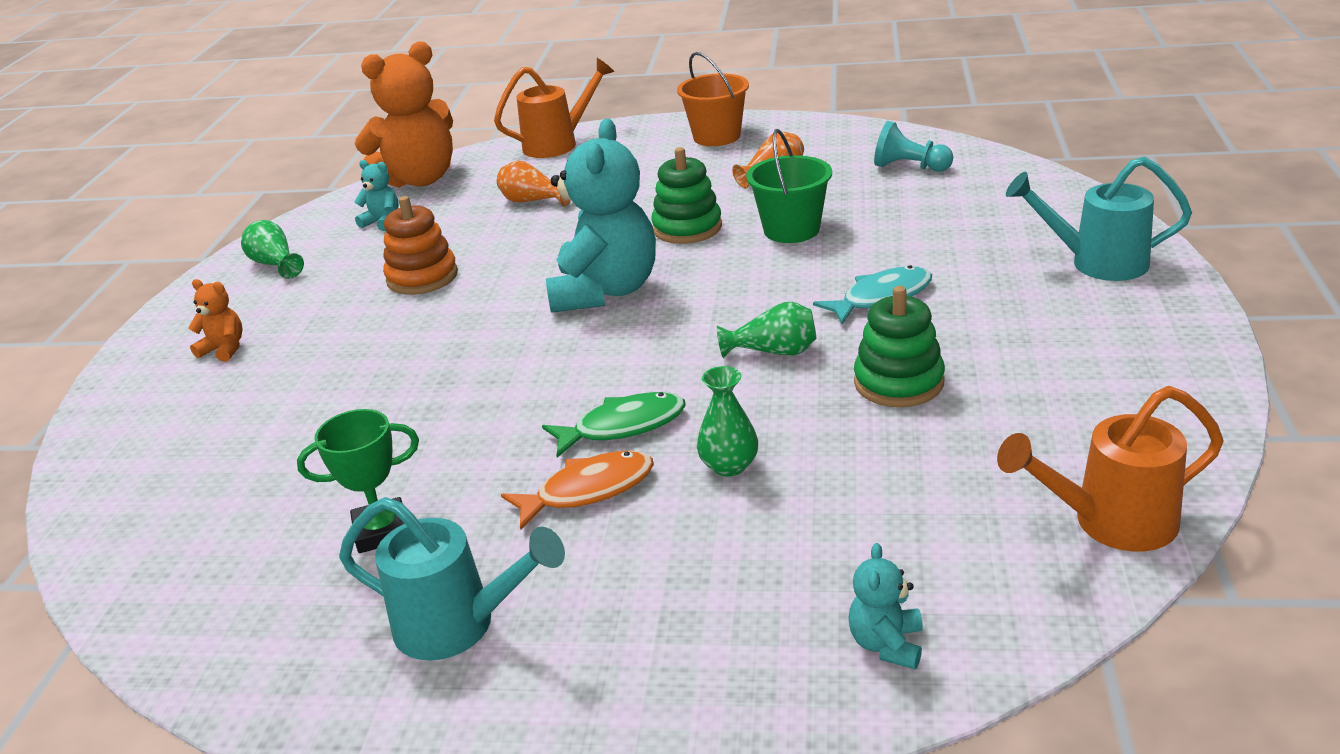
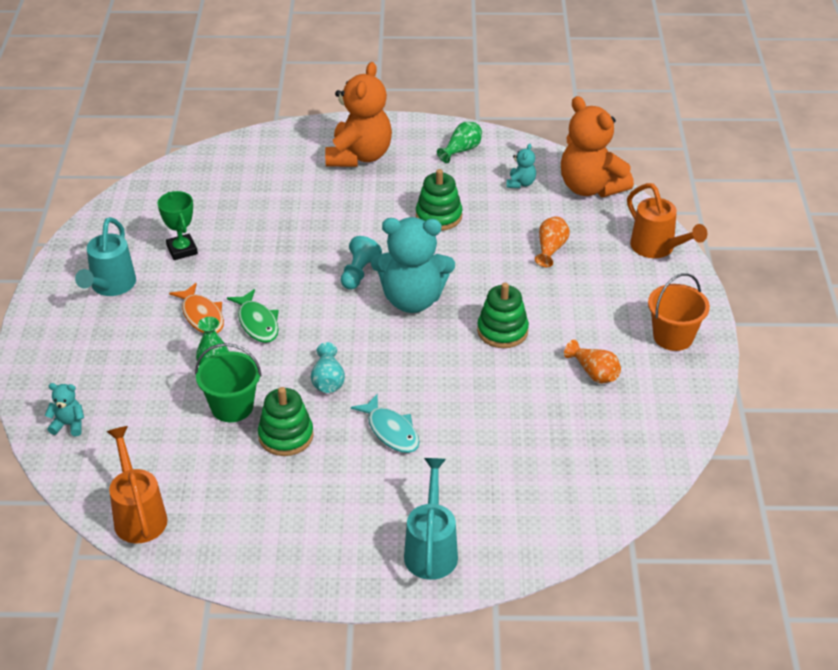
camera: 80 degrees right, 10 degrees up
(224, 349) = (359, 156): orange teddy bear -> orange teddy bear, size x2.31
(422, 277) = (439, 216): orange stacking toy -> green stacking toy
(774, 352) = (328, 380): green vase -> turquoise vase
(791, 230) = (496, 385): green bucket -> green bucket (232, 407)
(910, 167) = (608, 453): turquoise pawn -> turquoise pawn (359, 273)

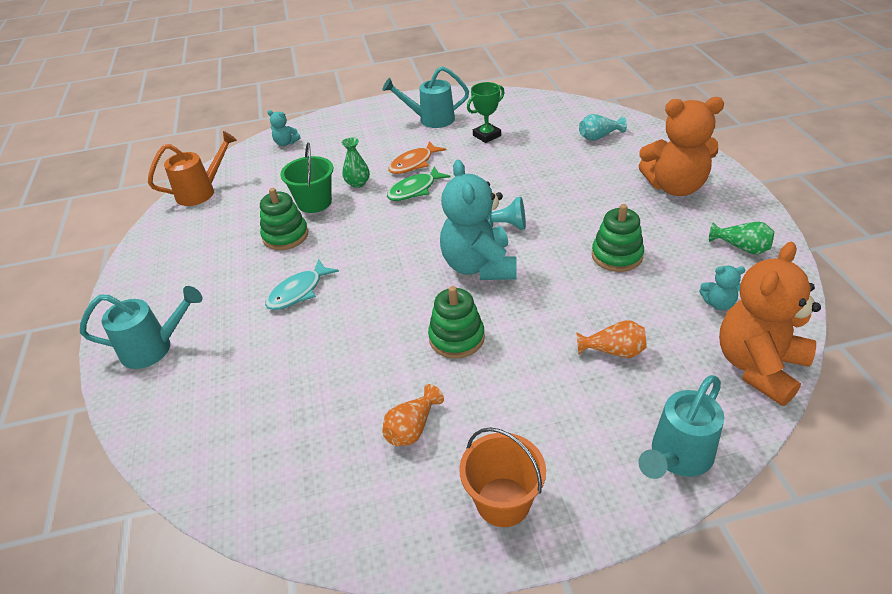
camera: 80 degrees right, 0 degrees up
(68, 425) = (286, 143): turquoise teddy bear -> turquoise teddy bear turned 120 degrees clockwise
(328, 380) = (355, 242): turquoise vase -> turquoise vase (599, 137)
(657, 248) = (677, 457): orange watering can -> turquoise watering can

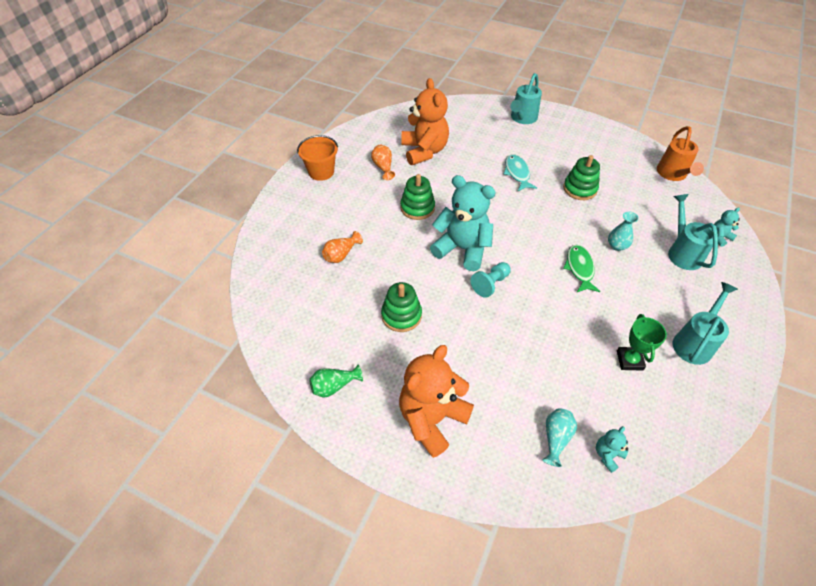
camera: 125 degrees right, 10 degrees up
(314, 202) = (609, 215): green bucket -> none
(358, 183) = (617, 246): green vase -> turquoise vase
(413, 163) = (620, 288): orange fish -> none
(677, 457) = (271, 230): turquoise watering can -> turquoise watering can (682, 252)
(718, 303) = (314, 324): turquoise teddy bear -> turquoise teddy bear (607, 455)
(758, 366) = (265, 299): orange teddy bear -> orange teddy bear (424, 151)

